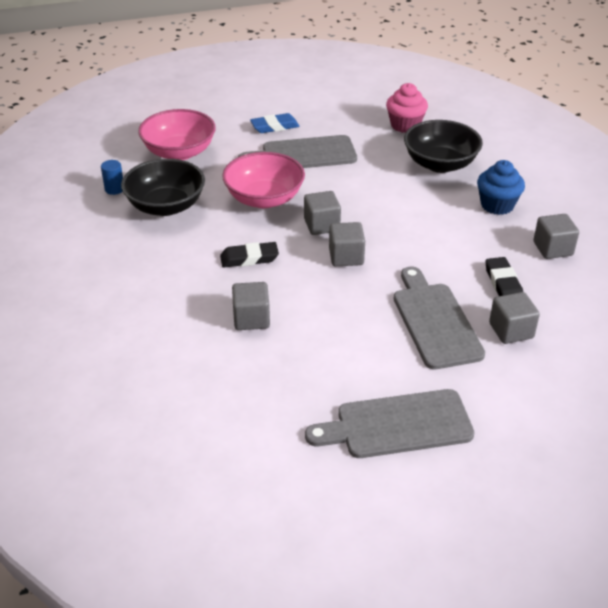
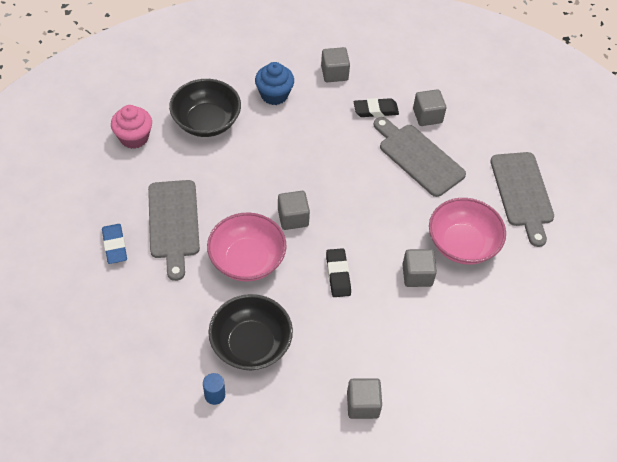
camera: 90 degrees left, 15 degrees up
(179, 152) = (151, 335): pink bowl -> pink bowl (462, 244)
(346, 257) = (338, 204): grey cube -> grey cube (362, 404)
(435, 321) = (418, 157): grey cutting board -> grey cutting board turned 60 degrees clockwise

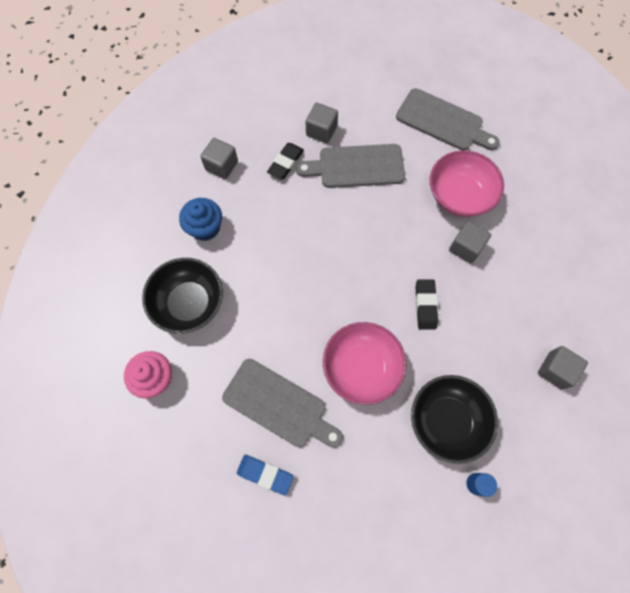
camera: 50 degrees left, 15 degrees up
(293, 218) = (345, 302): grey cube -> none
(338, 274) = (425, 305): black eraser -> black eraser turned 60 degrees clockwise

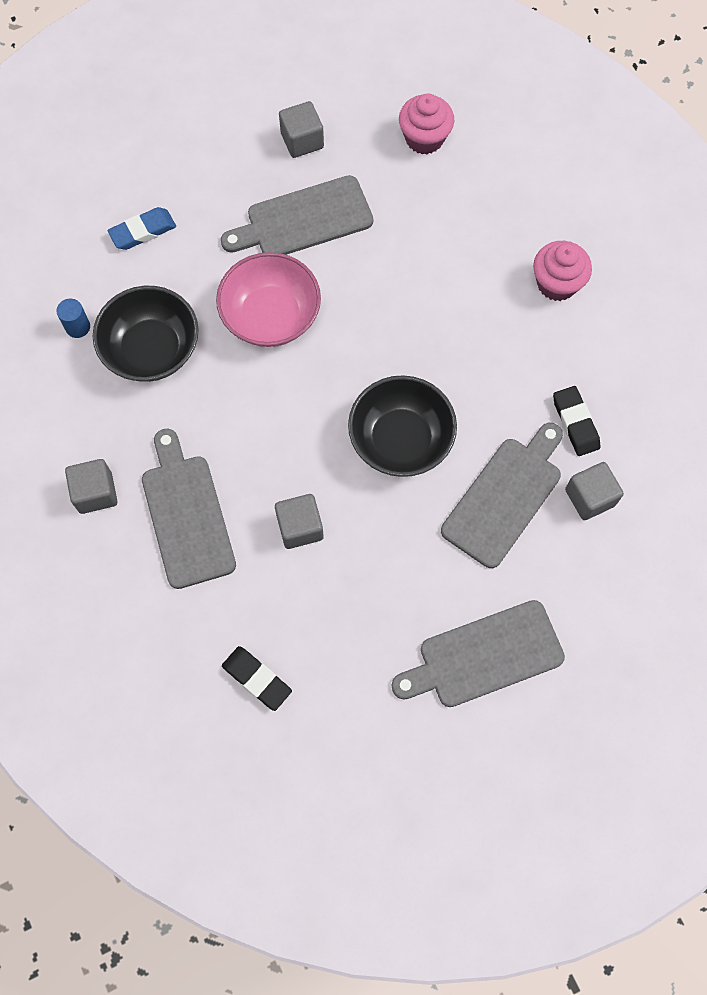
camera: 130 degrees right, 0 degrees up
(189, 303) = (479, 213): black bowl -> black bowl (401, 439)
(205, 228) = (557, 283): blue cupcake -> pink cupcake
(221, 166) = (627, 353): grey cube -> grey cube (302, 140)
(265, 474) = (254, 167): blue eraser -> blue eraser (143, 231)
(425, 305) = (276, 428): black eraser -> black eraser (257, 679)
(459, 195) = (367, 580): pink bowl -> none
(516, 310) = (186, 515): none -> grey cutting board

